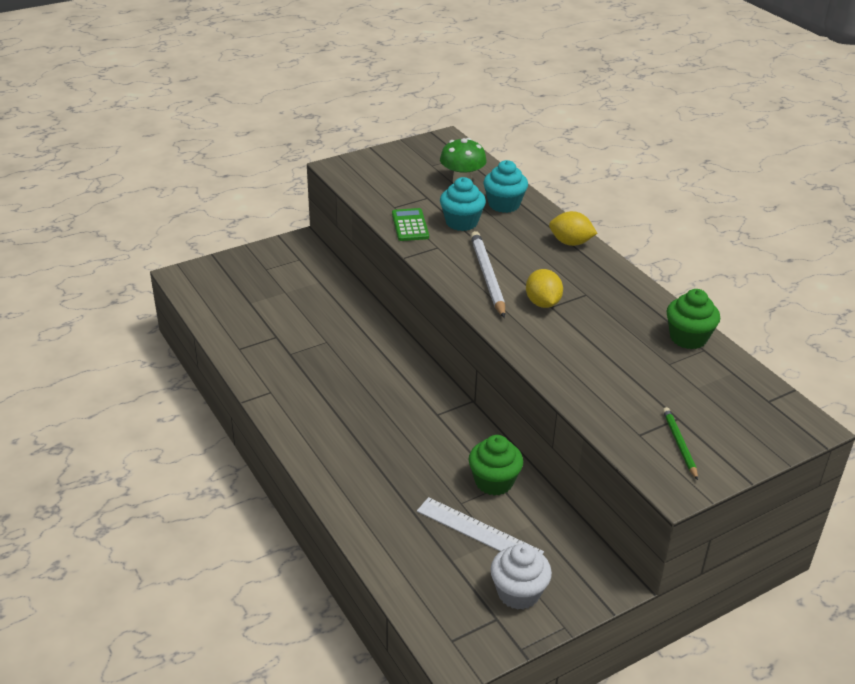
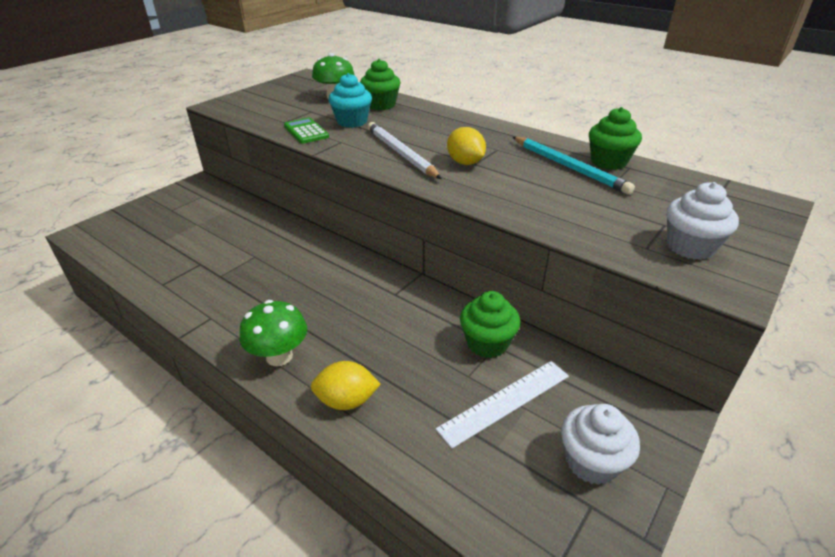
camera: 20 degrees left, 0 degrees up
(314, 441) = (279, 356): none -> green mushroom
(479, 531) = (505, 402): white ruler -> white ruler turned 45 degrees counterclockwise
(504, 204) = (381, 105): turquoise cupcake -> green cupcake
(570, 242) = (455, 119): yellow lemon -> yellow lemon (346, 401)
(641, 334) = (568, 167): none -> turquoise pencil
(679, 444) = (690, 247): green pencil -> white cupcake

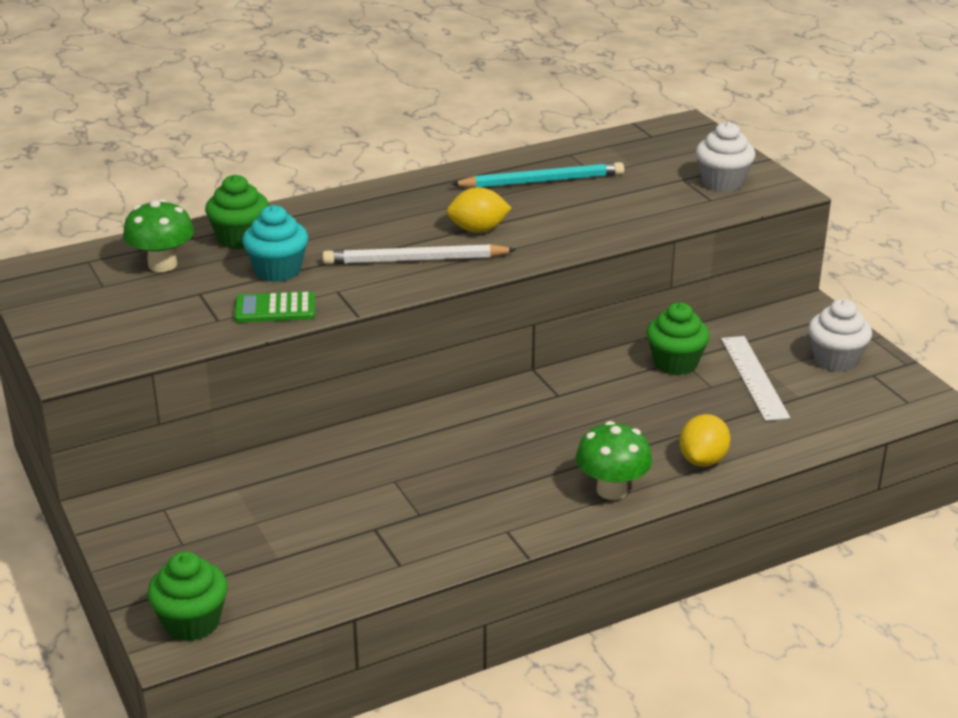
camera: 65 degrees left, 5 degrees down
(608, 162) = (549, 159): green cupcake -> green cupcake (192, 622)

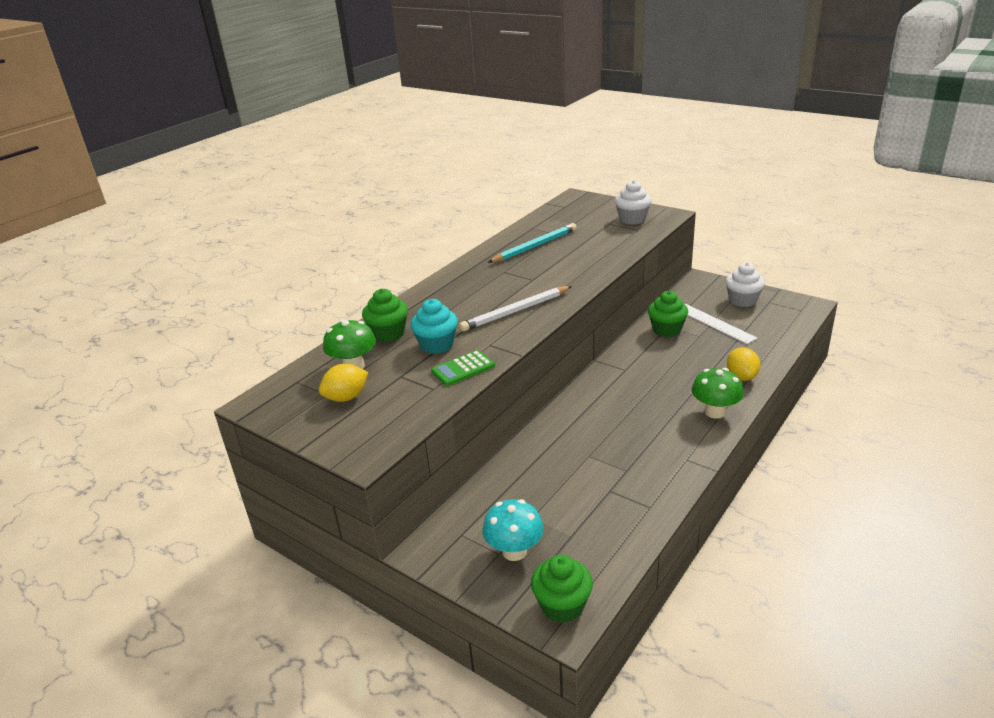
camera: 25 degrees left, 0 degrees up
(200, 549) = (514, 551): none -> turquoise mushroom
(478, 230) = (531, 283): yellow lemon -> yellow lemon (346, 397)

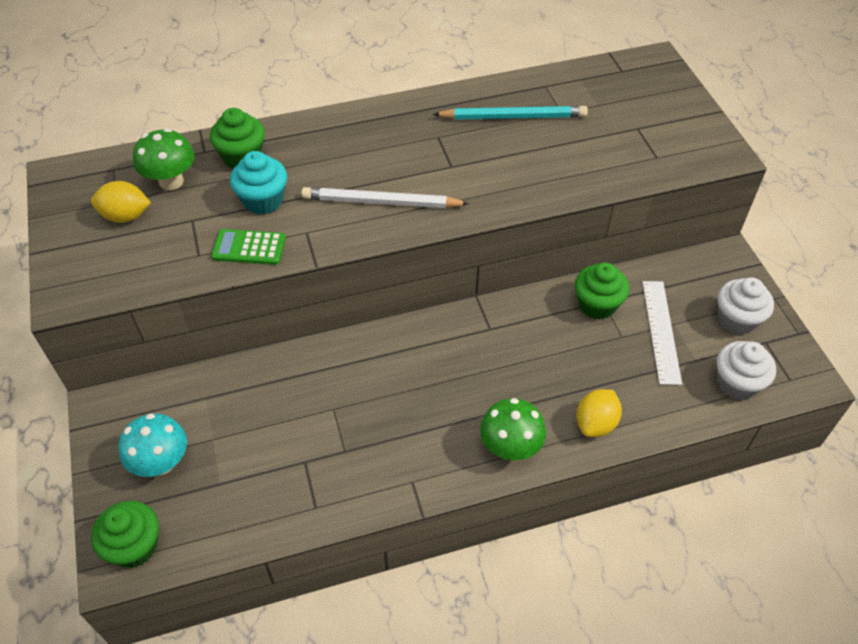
camera: 35 degrees right, 20 degrees up
(632, 219) = (672, 137): white cupcake -> white cupcake (737, 383)

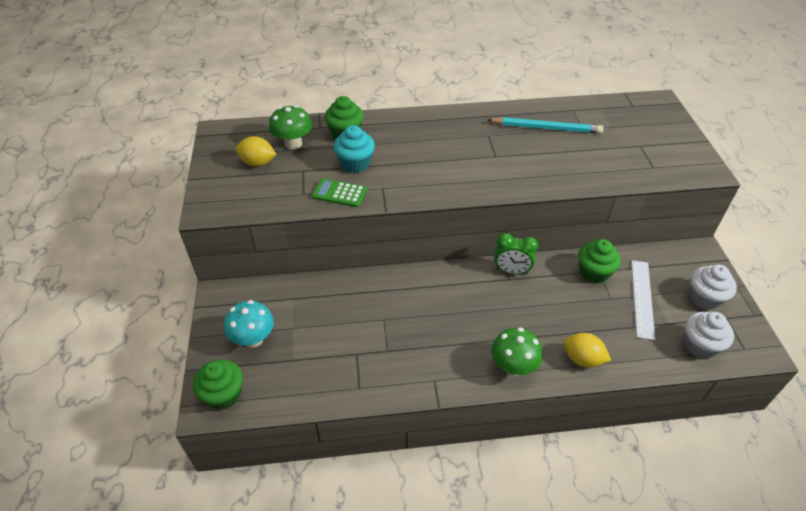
camera: 10 degrees right, 5 degrees down
(381, 202) = (440, 174): white pencil -> none
(492, 317) = (511, 271): none -> green clock
(595, 423) = (582, 359): yellow lemon -> yellow lemon turned 75 degrees clockwise

